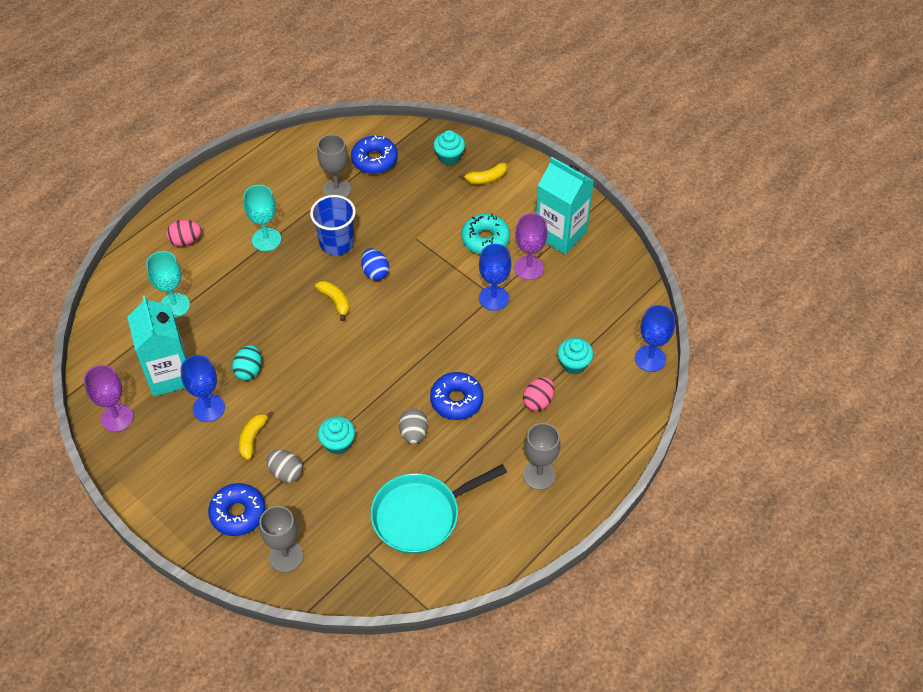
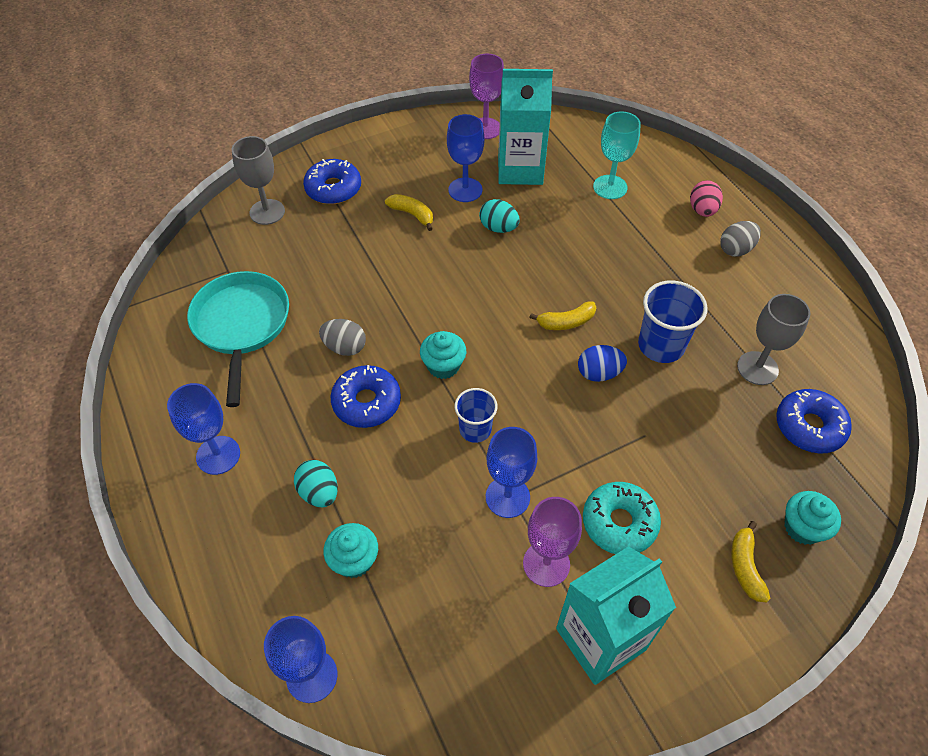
camera: 110 degrees right, 0 degrees up
(266, 239) = (685, 279): turquoise goblet -> none
(286, 472) = (357, 231): grey egg -> grey egg (736, 249)
(338, 443) = (369, 278): turquoise cupcake -> turquoise cupcake (443, 366)
(451, 329) = (475, 429): none -> blue cup
(538, 401) = (319, 492): pink egg -> turquoise egg
(539, 475) = (218, 455): grey goblet -> blue goblet

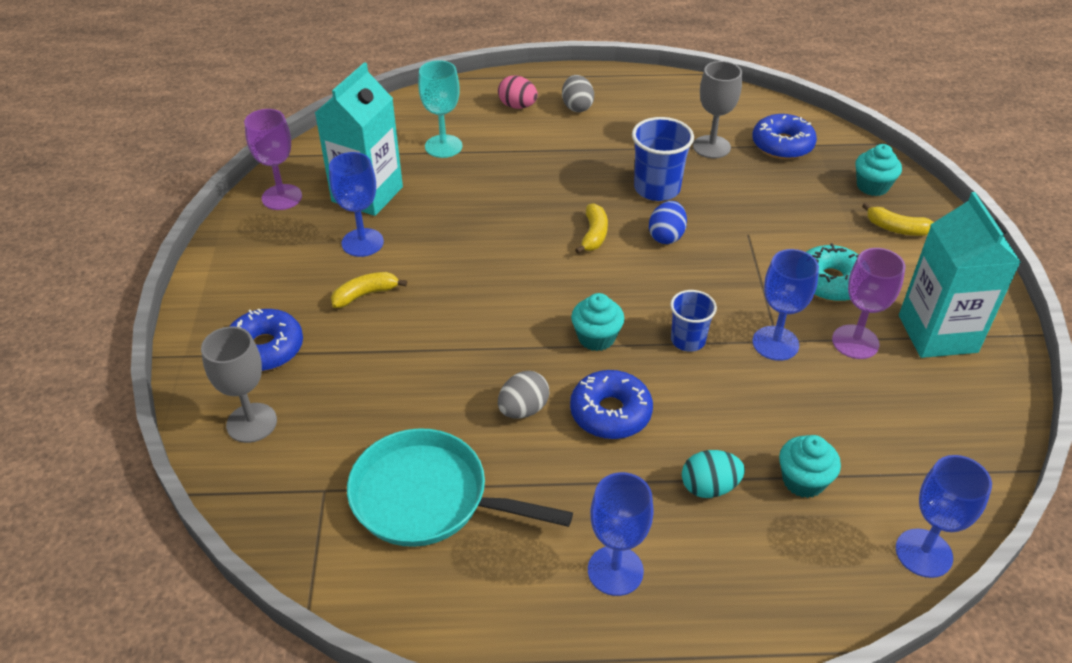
camera: 65 degrees left, 10 degrees down
(498, 228) = (438, 237): turquoise egg -> none

